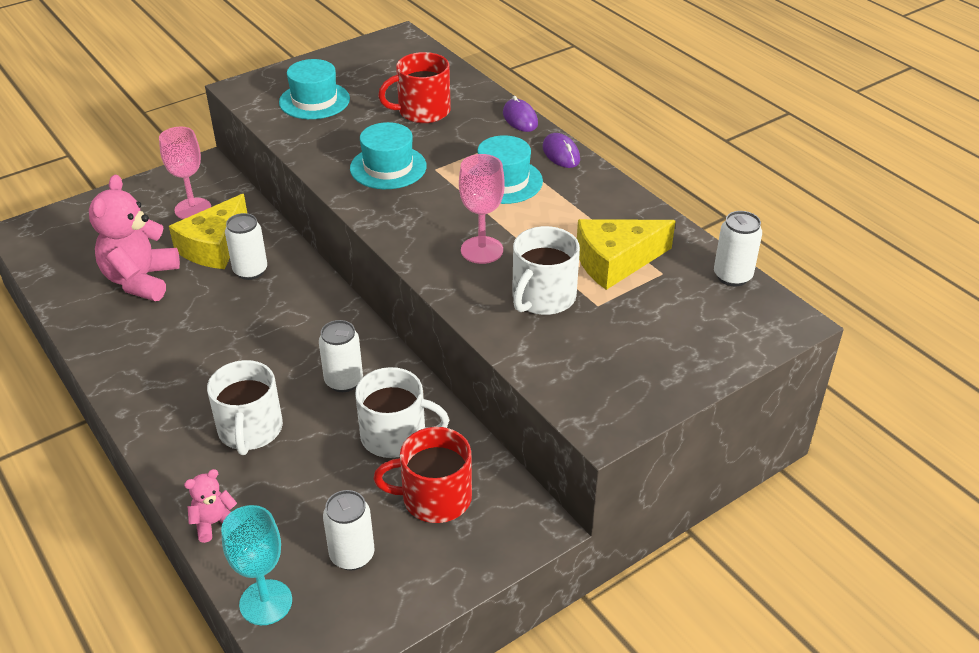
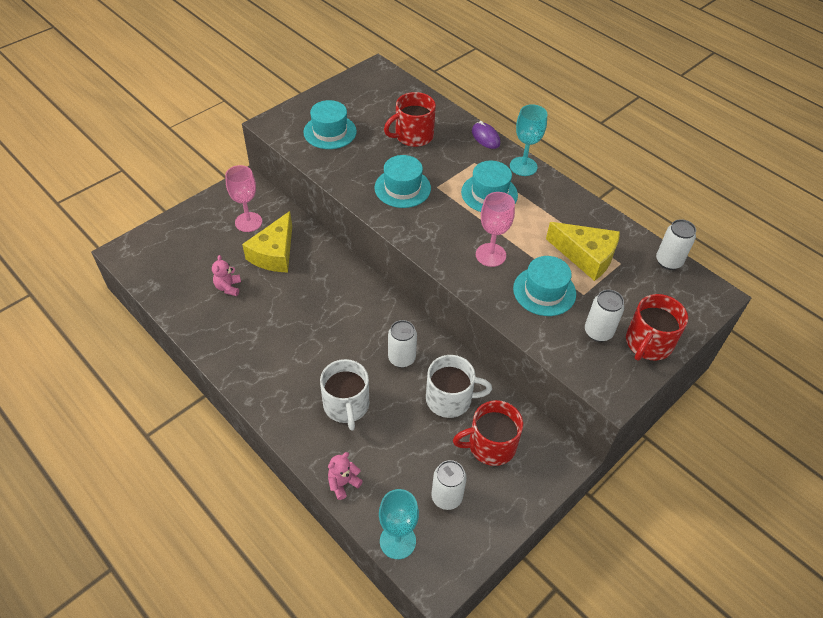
camera: 10 degrees left, 10 degrees up
(141, 280) = (228, 287): pink teddy bear -> pink teddy bear, size x0.48
(250, 271) = (307, 272): white can -> white can (598, 332)
(543, 297) = (544, 291): white mug -> turquoise hat
(561, 154) = (523, 166): purple mouse -> turquoise goblet
(615, 261) = (586, 256): yellow cheese -> yellow cheese turned 120 degrees counterclockwise
(672, 370) = (648, 343): none -> red mug

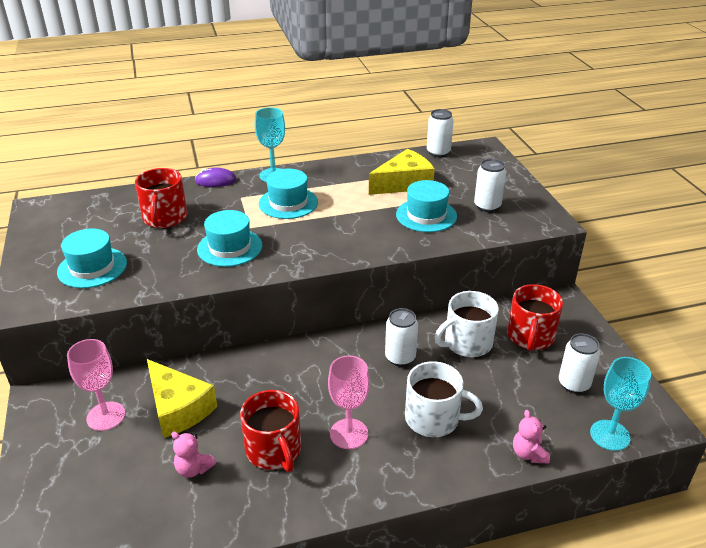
camera: 60 degrees left, 15 degrees down
(450, 399) = (467, 343): white mug -> white mug turned 150 degrees counterclockwise
(490, 255) = (363, 227): pink goblet -> pink goblet (349, 434)
(648, 343) = (512, 189): red mug -> red mug (274, 450)

